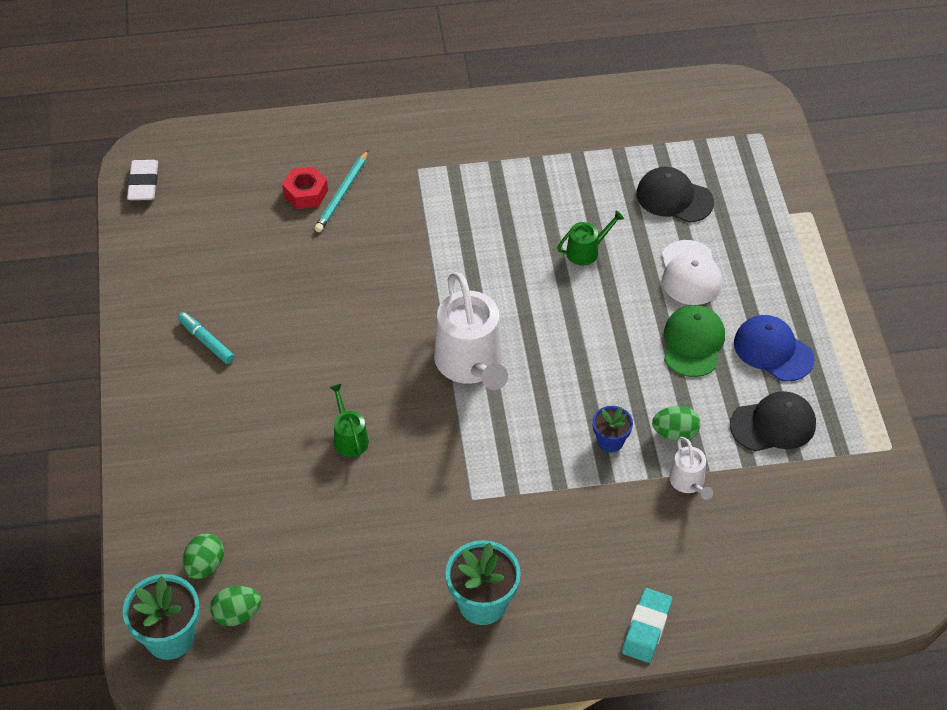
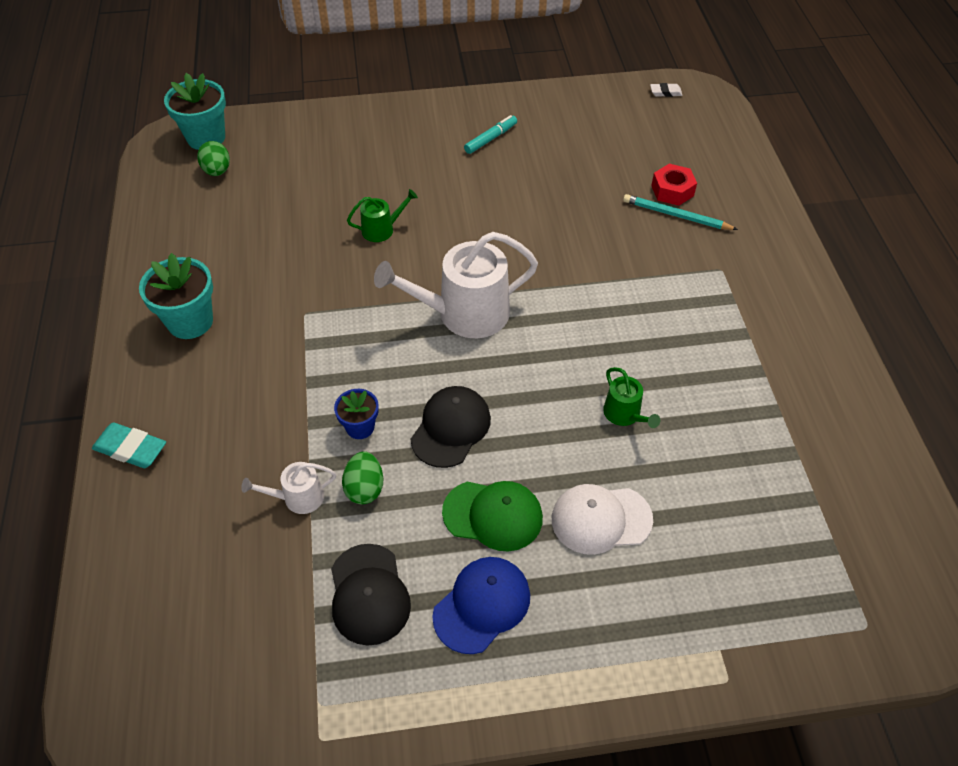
camera: 90 degrees right, 0 degrees up
(143, 183) = (665, 92): white eraser -> white eraser, size x0.59
(205, 566) = (266, 151): green egg -> none
(674, 198) = (724, 509): black cap -> black cap (451, 428)

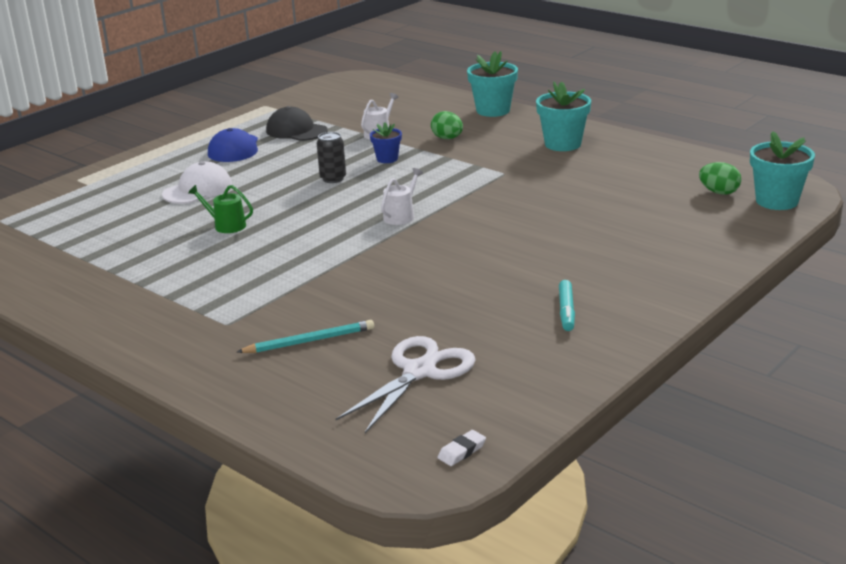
camera: 140 degrees right, 25 degrees down
(131, 449) = (493, 110): turquoise eraser -> turquoise flower pot
(365, 488) = (349, 147): green egg -> green egg (447, 138)
(382, 229) = (537, 222): green watering can -> none
(451, 428) = (333, 179): black cap -> black can
(464, 313) = (401, 216): white watering can -> white watering can, size x0.49
(493, 515) = (264, 168): green cap -> none
(632, 150) = (419, 372): none -> white scissors
(672, 191) = (335, 358): red nut -> none

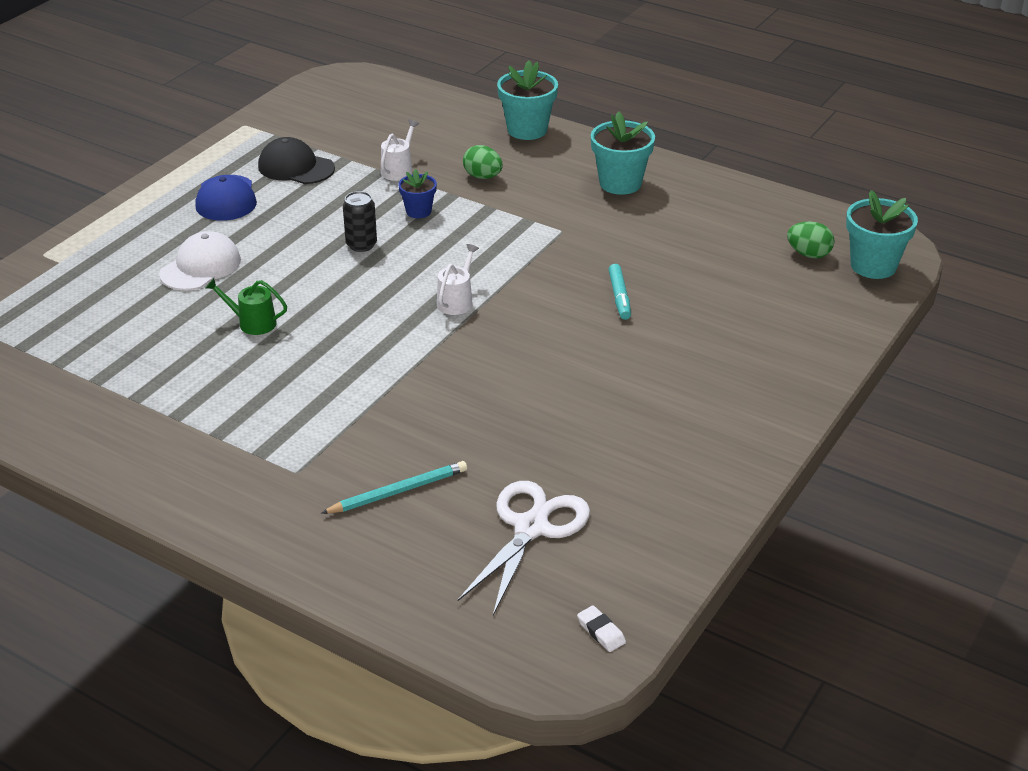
camera: 10 degrees left, 10 degrees up
(462, 451) = (601, 632): white eraser -> white eraser turned 75 degrees counterclockwise
(566, 311) = (673, 435): turquoise marker -> turquoise marker (619, 297)

